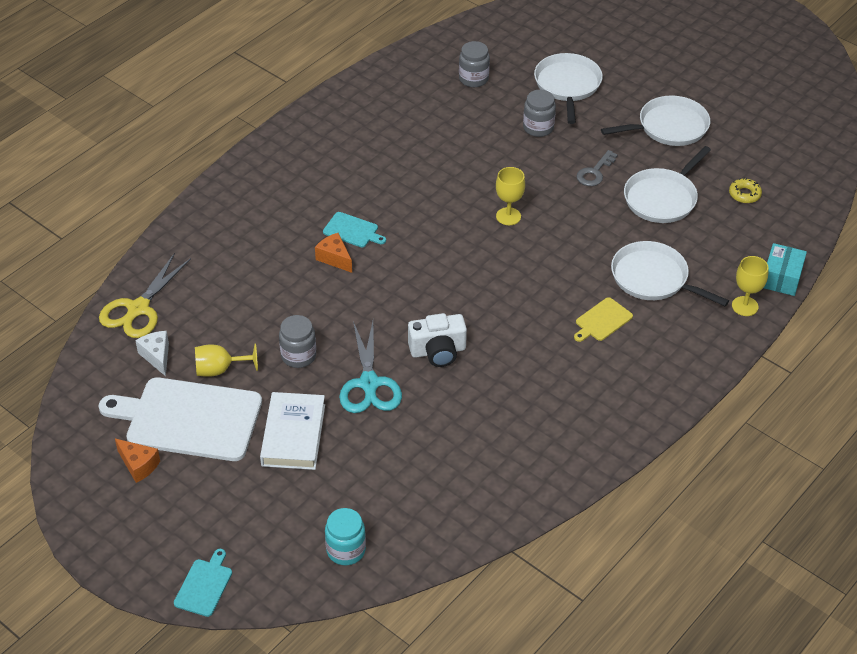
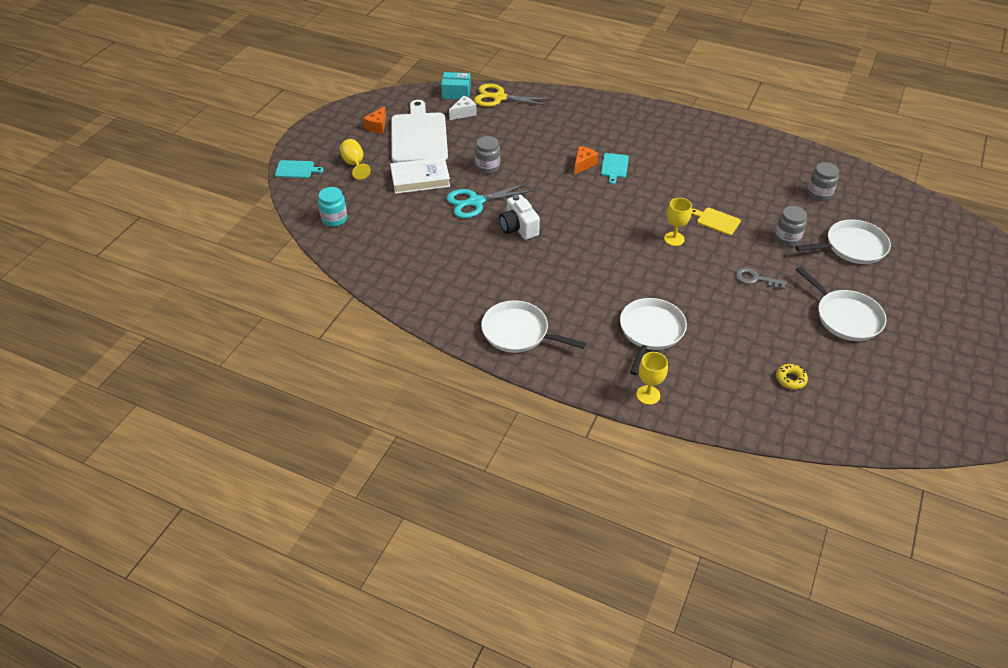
camera: 75 degrees right, 0 degrees up
(220, 370) = (463, 139): yellow goblet -> yellow goblet (354, 164)
(602, 321) = (588, 308): yellow cutting board -> yellow cutting board (716, 221)
(662, 198) = (750, 324): white pan -> white pan (518, 332)
(781, 278) = (696, 417): turquoise box -> turquoise box (456, 93)

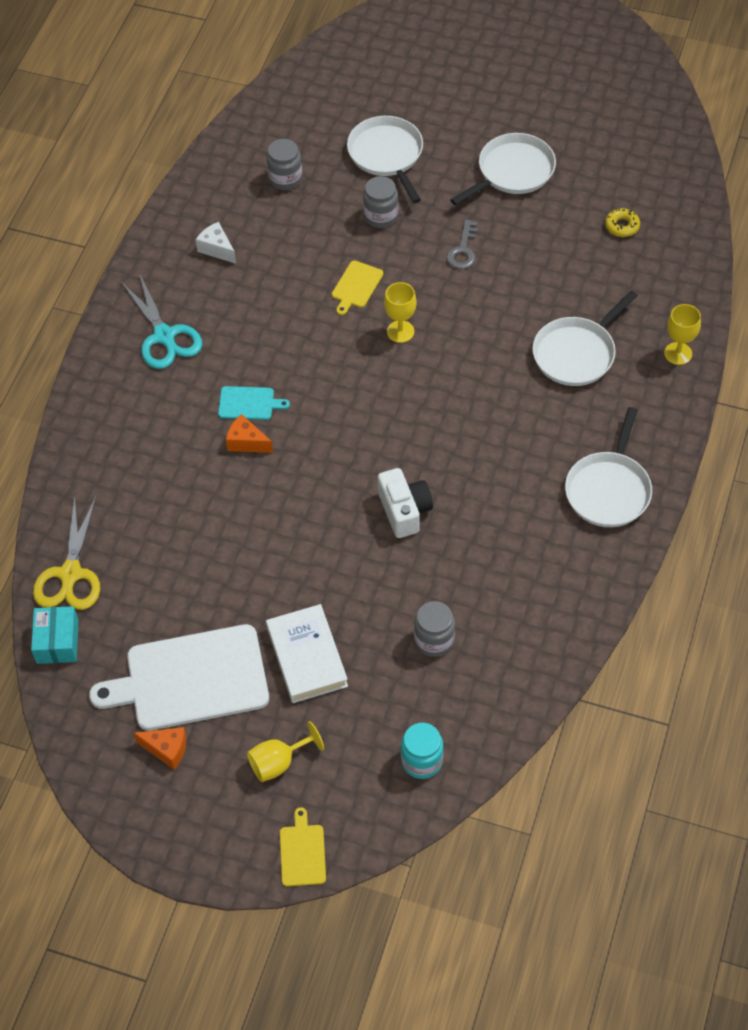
camera: 95 degrees left, 10 degrees up
(296, 169) = (302, 852): turquoise cutting board -> yellow cutting board
(464, 113) = (119, 621): white cheese -> white cheese (217, 249)
(475, 202) = (354, 572): turquoise scissors -> turquoise scissors (164, 336)
(487, 167) = (266, 567): grey jar -> grey jar (434, 640)
(518, 227) = (404, 511): white camera -> white camera turned 75 degrees counterclockwise
(650, 331) = (577, 353): white pan -> white pan turned 60 degrees counterclockwise

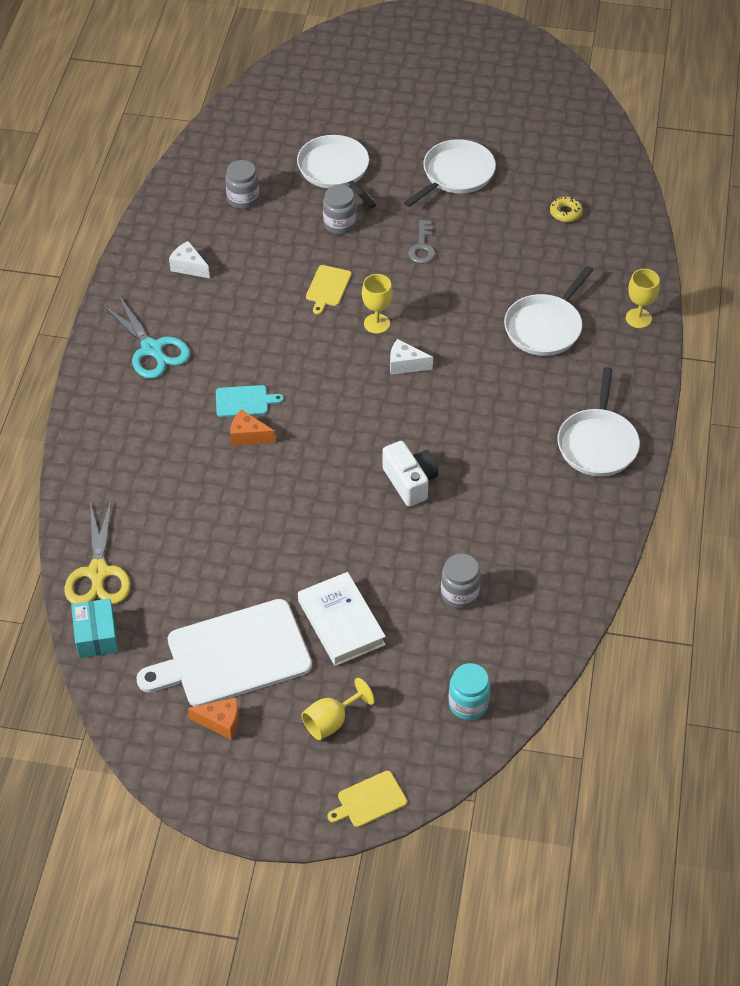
camera: 10 degrees left, 5 degrees down
(302, 852) = (369, 800): yellow cutting board -> yellow cutting board turned 105 degrees counterclockwise
(422, 380) = (405, 364): none -> white cheese

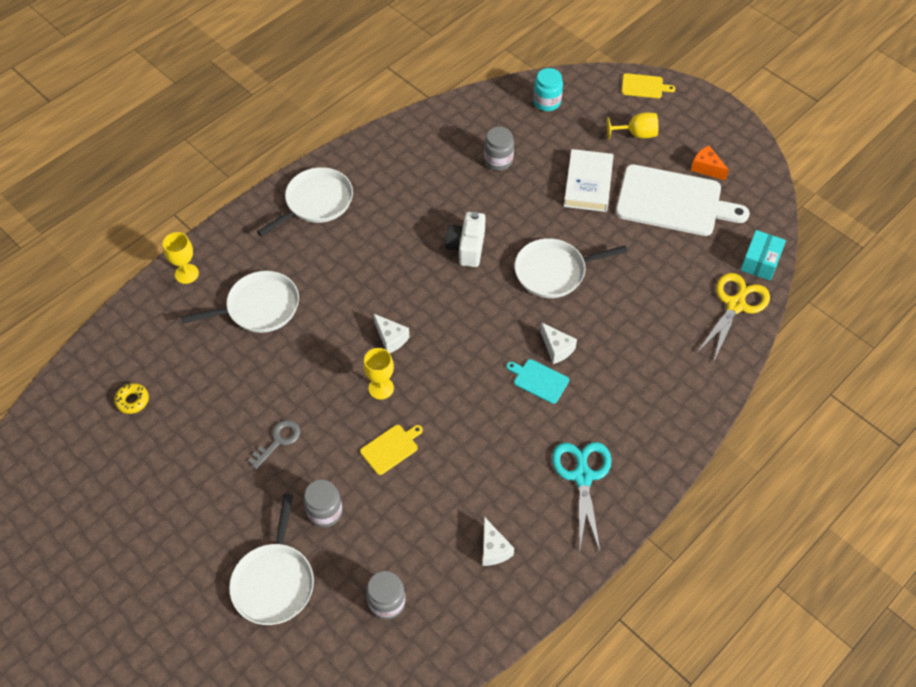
camera: 145 degrees left, 5 degrees up
(248, 436) = (557, 348): orange cheese -> white cheese
(455, 174) = (176, 503): white pan -> white pan (554, 271)

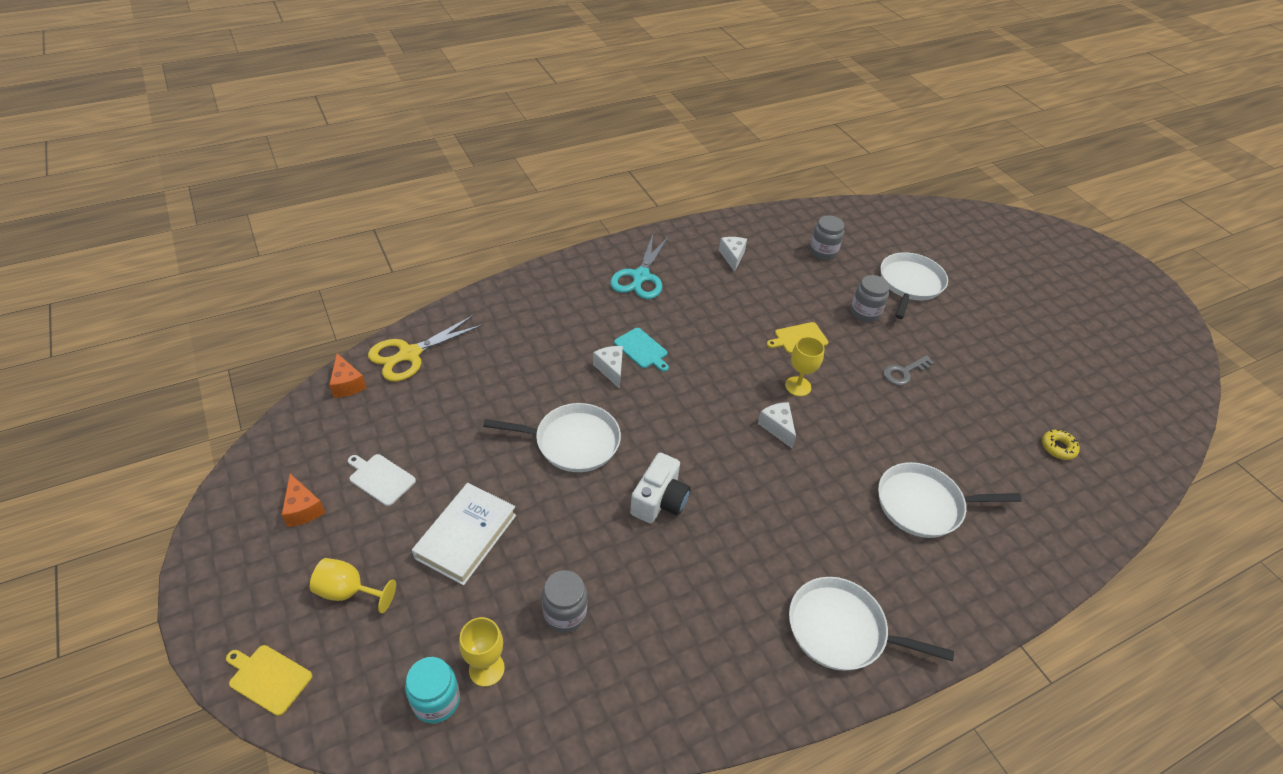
camera: 165 degrees left, 10 degrees down
(186, 274) = (1019, 576): yellow goblet -> yellow goblet (486, 669)
(316, 202) = (841, 630): white pan -> white pan turned 45 degrees clockwise
(673, 202) = (380, 478): white cutting board -> white cutting board, size x0.44
(760, 262) = (347, 384): turquoise box -> orange cheese

